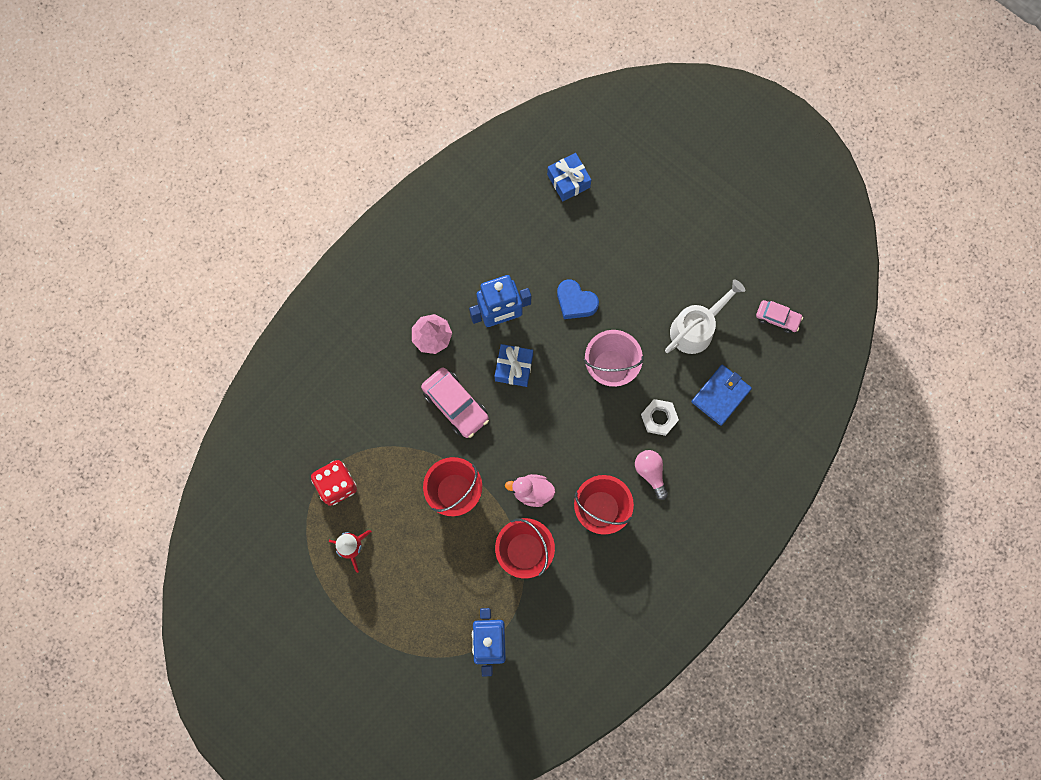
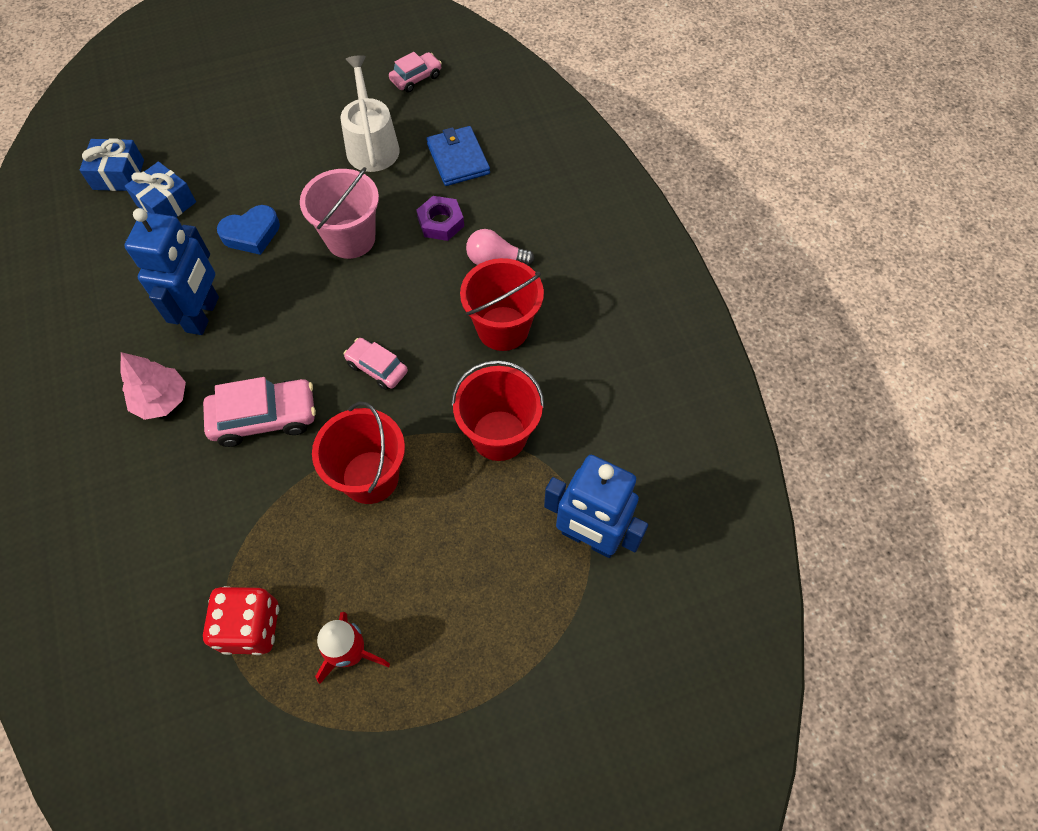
camera: 60 degrees left, 15 degrees down
(514, 368) = (272, 332): blue gift -> blue gift (166, 204)
(526, 449) = (377, 368): none -> pink car
(532, 491) = (432, 389): pink duck -> none
(659, 418) = (441, 222): white nut -> purple nut

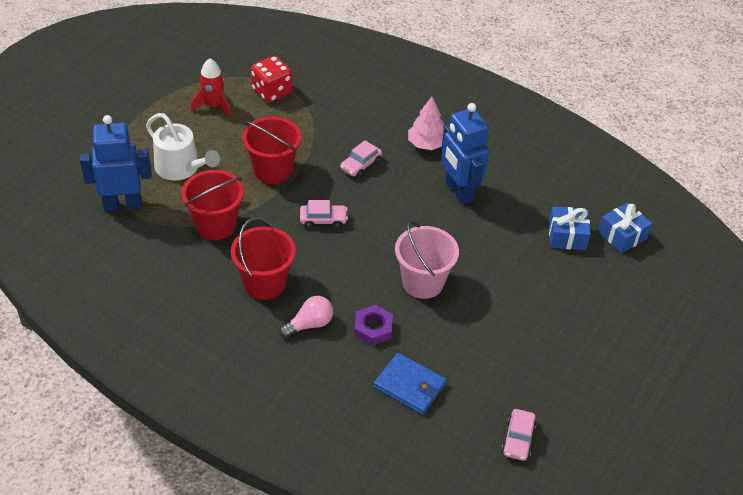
camera: 140 degrees right, 15 degrees down
(252, 234) = (489, 249): blue heart -> none
(264, 418) = (361, 165): pink car -> pink car, size x0.61
(371, 145) = (485, 357): white watering can -> white watering can (181, 168)

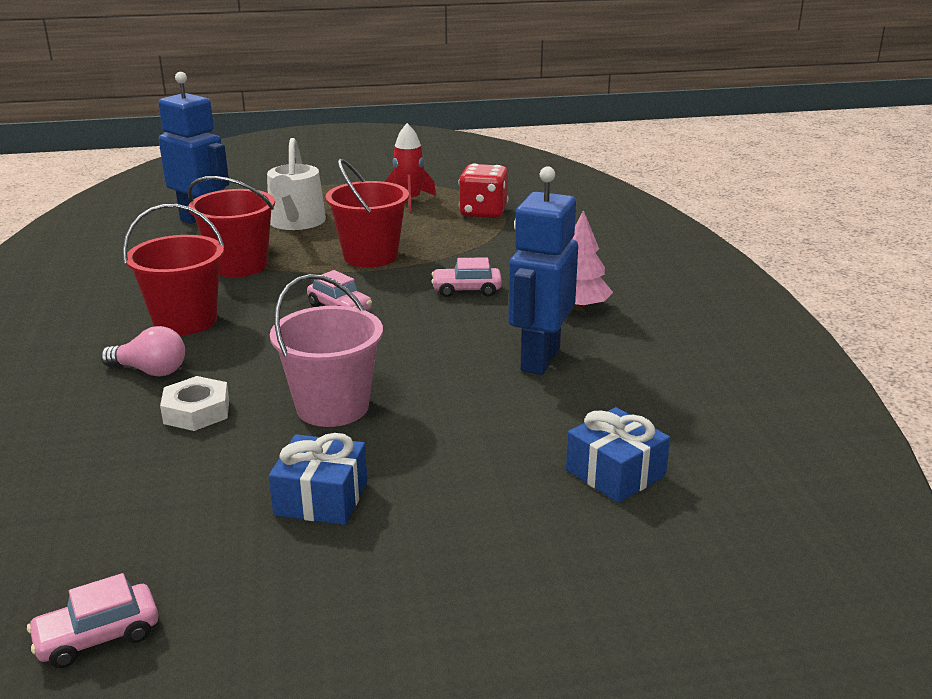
camera: 50 degrees right, 20 degrees down
(373, 328) = (196, 411): purple nut -> white nut
(410, 386) = (117, 483): blue wallet -> none
(622, 235) = (714, 522): blue gift -> blue gift (321, 498)

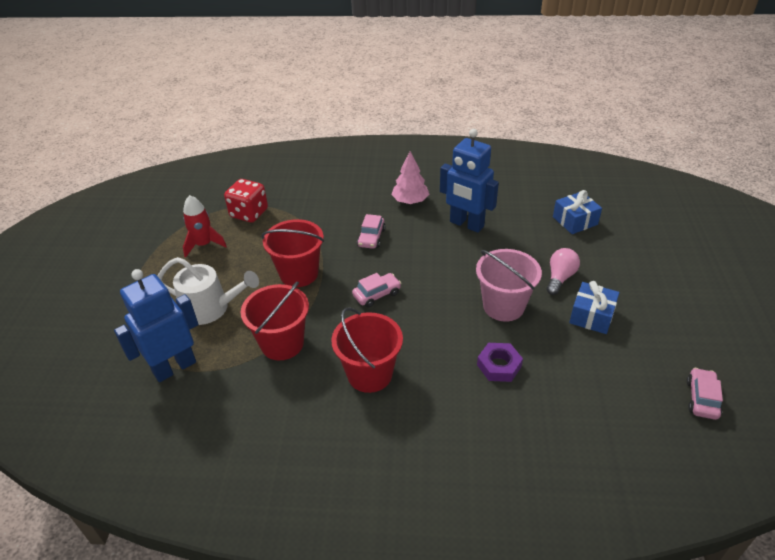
camera: 75 degrees left, 15 degrees up
(98, 636) = (702, 399): pink car -> pink car turned 150 degrees counterclockwise
(150, 371) = (441, 391): pink light bulb -> pink light bulb (560, 278)
(196, 411) = (499, 366): white nut -> purple nut

